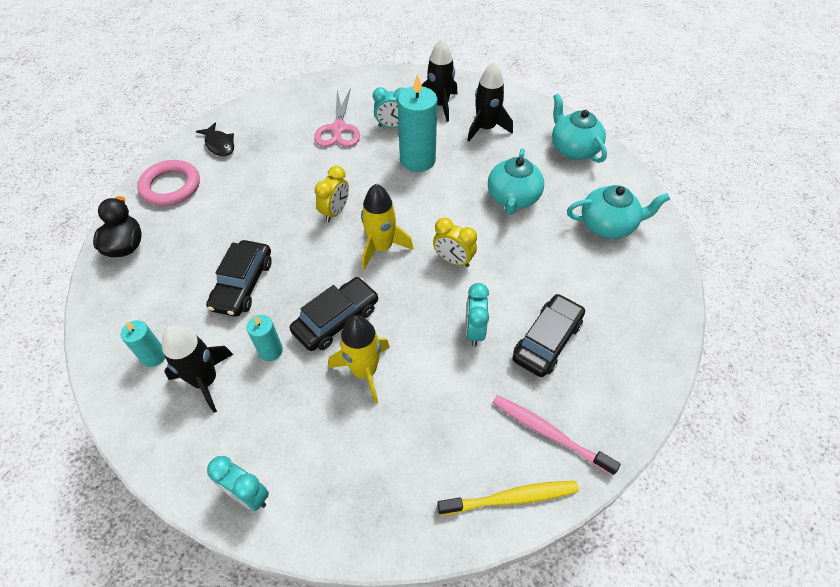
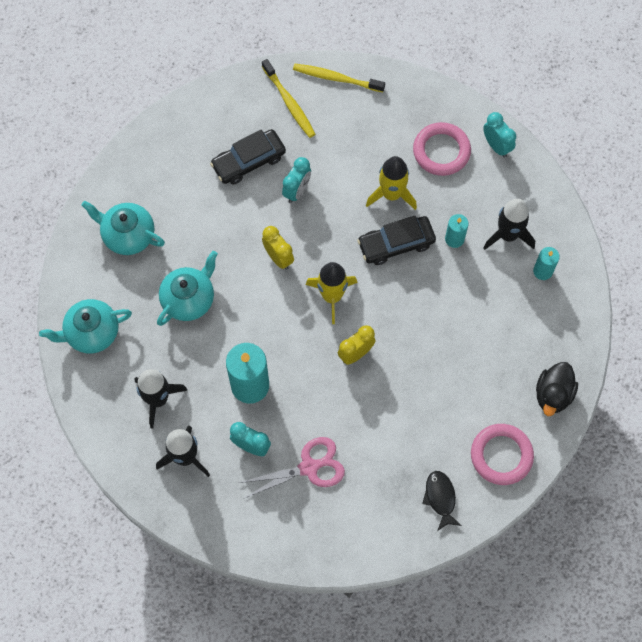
camera: 155 degrees left, 15 degrees up
(243, 284) = (460, 308): black car -> none
(323, 453) = (441, 151): none -> pink ring
(338, 129) = (309, 467): pink scissors -> pink scissors turned 45 degrees clockwise
(549, 433) = (289, 103): pink toothbrush -> yellow toothbrush
(573, 148) = (91, 333): turquoise teapot -> turquoise teapot turned 75 degrees clockwise

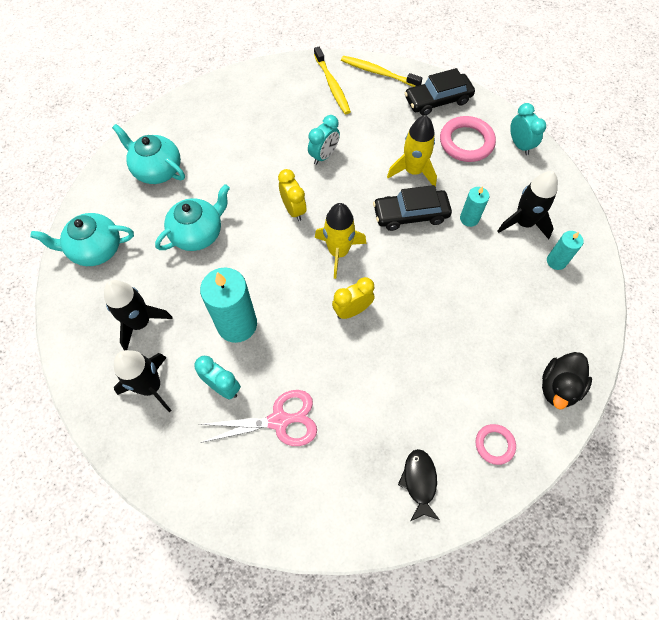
camera: 10 degrees right, 5 degrees down
(248, 161) = (285, 125): black car -> black car (438, 100)
(501, 455) = (494, 444): pink ring -> pink ring, size x0.57

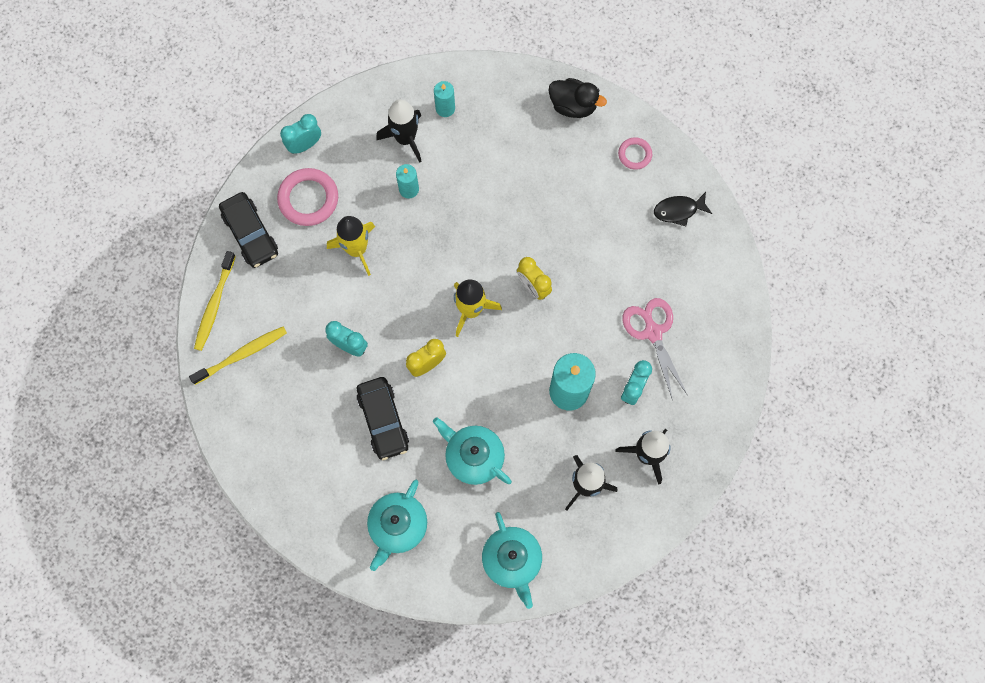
camera: 100 degrees left, 10 degrees up
(410, 214) = (413, 246): black car -> black car (383, 420)

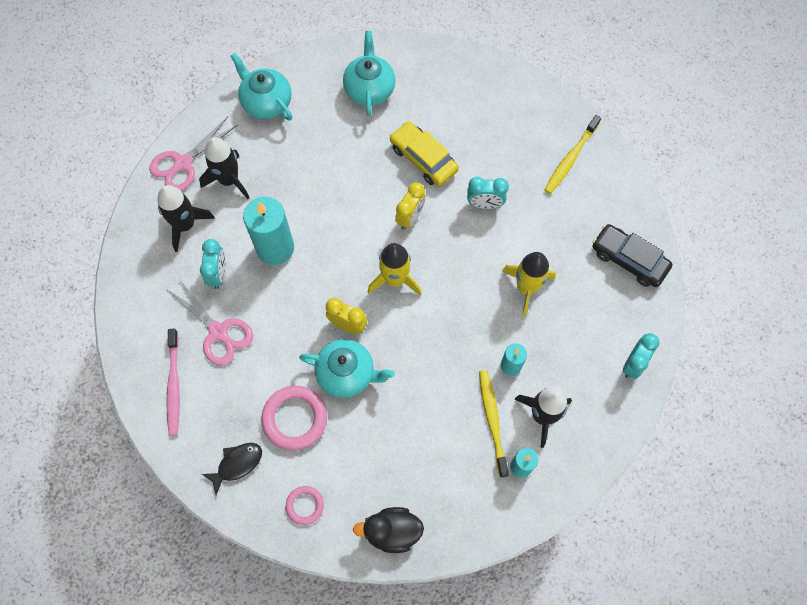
camera: 155 degrees right, 5 degrees down
(214, 304) = (619, 187): yellow toothbrush -> yellow toothbrush (492, 420)
(308, 199) = (597, 314): pink ring -> pink ring (295, 418)
(383, 420) = (423, 158): black car -> yellow car
(473, 457) = (333, 162): turquoise teapot -> turquoise teapot (347, 373)
(625, 526) = (183, 163): none -> pink scissors
(710, 301) = (174, 385): none -> pink toothbrush

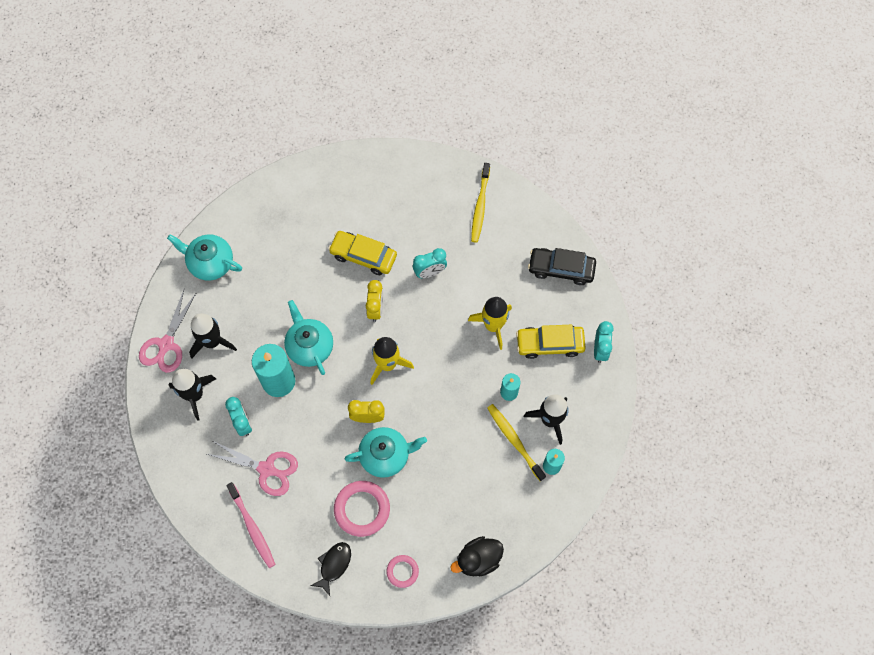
camera: 25 degrees left, 0 degrees up
(369, 89) = (291, 215): turquoise teapot -> turquoise teapot (309, 346)
(579, 334) = (550, 344): none -> yellow car

